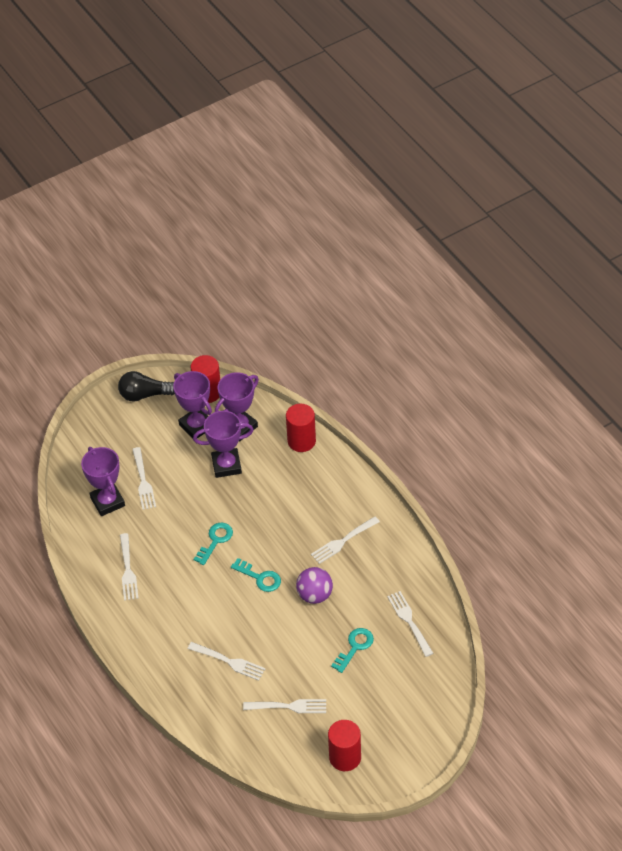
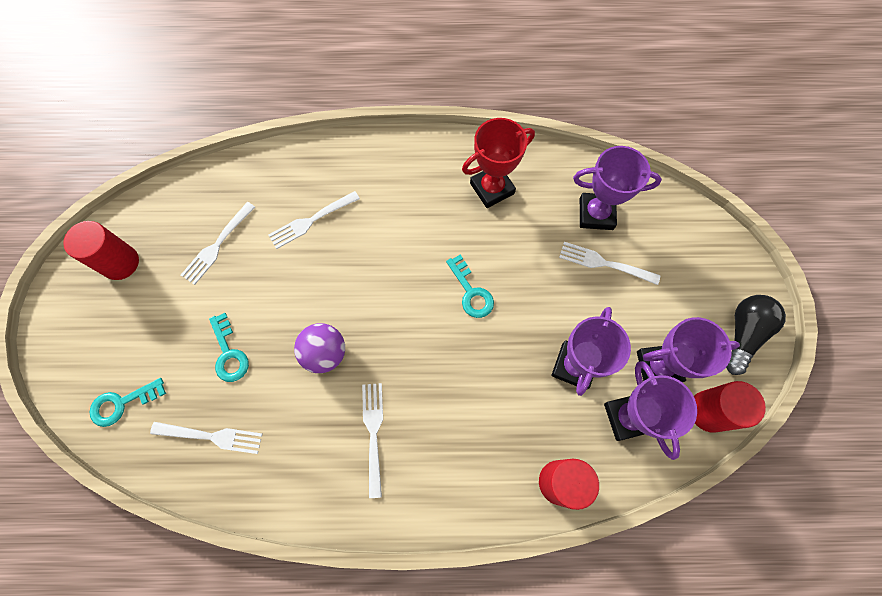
camera: 120 degrees right, 20 degrees up
(127, 569) = (492, 188): white fork -> red trophy
(260, 578) = (390, 309): turquoise key -> turquoise key (122, 403)

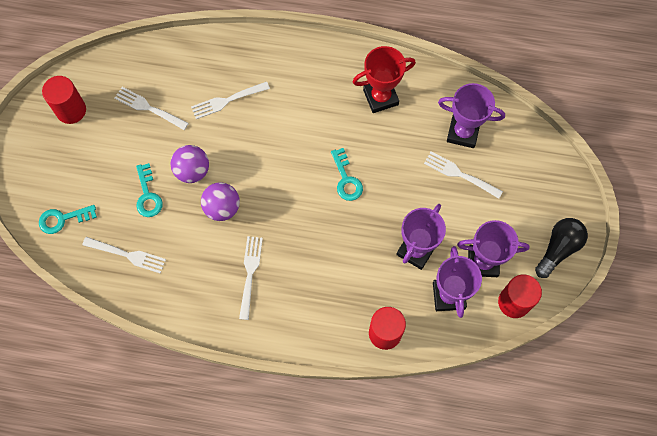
camera: 10 degrees right, 0 degrees up
(217, 245) = (149, 108): white fork -> white fork turned 75 degrees clockwise
(281, 313) = (192, 171): none -> purple ball

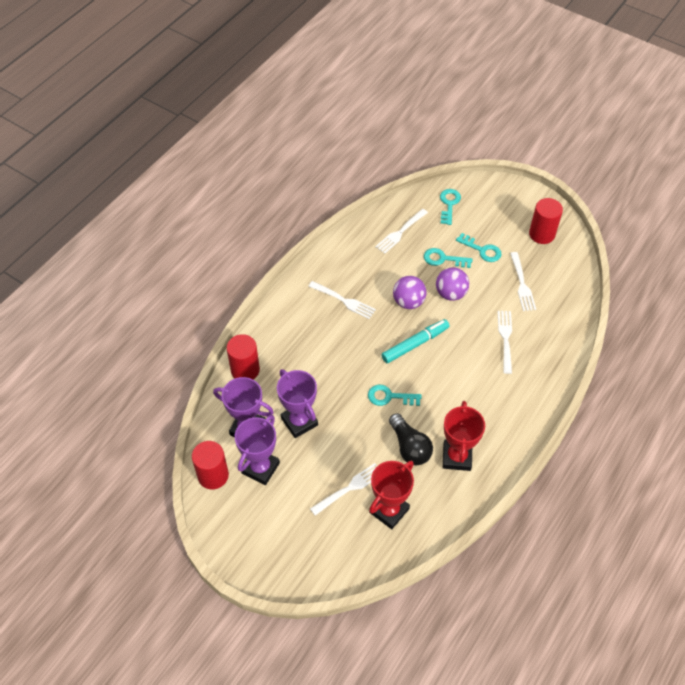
camera: 115 degrees right, 15 degrees down
(118, 161) = (482, 250): none -> turquoise key
(149, 108) = (521, 284): white fork -> white fork turned 120 degrees clockwise
(273, 180) = (415, 344): none -> turquoise marker
(463, 132) = (389, 510): purple trophy -> red trophy
(558, 249) = (237, 536): black light bulb -> black light bulb (409, 447)

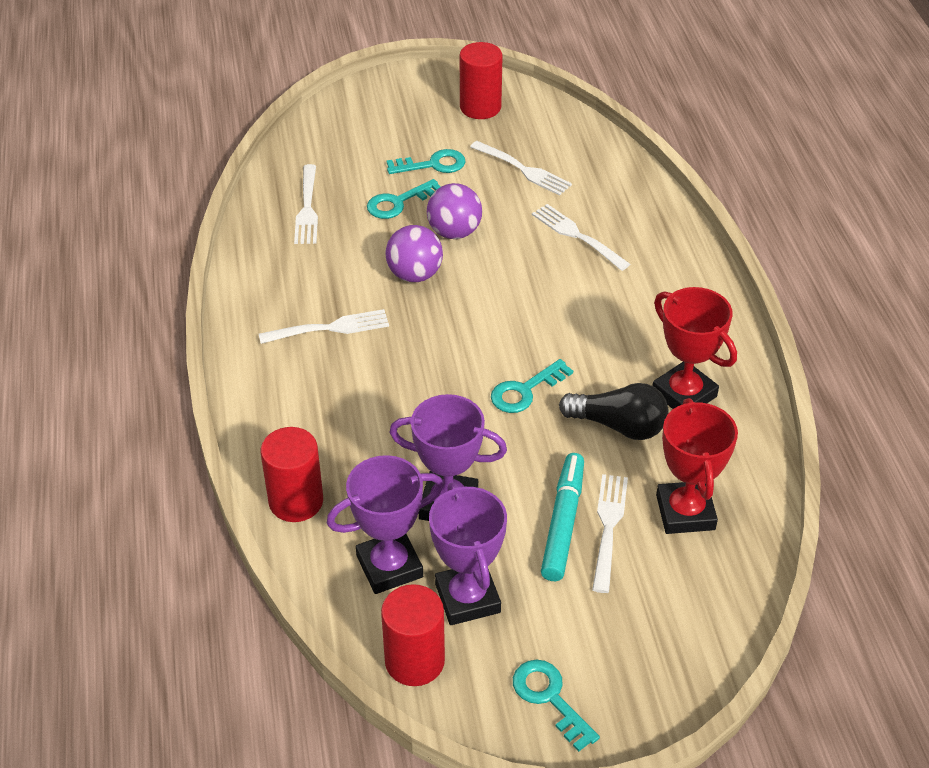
camera: 45 degrees left, 10 degrees down
(415, 344) = (481, 313): turquoise marker -> turquoise marker (563, 522)
(449, 204) = (331, 142): turquoise key -> turquoise key (550, 698)

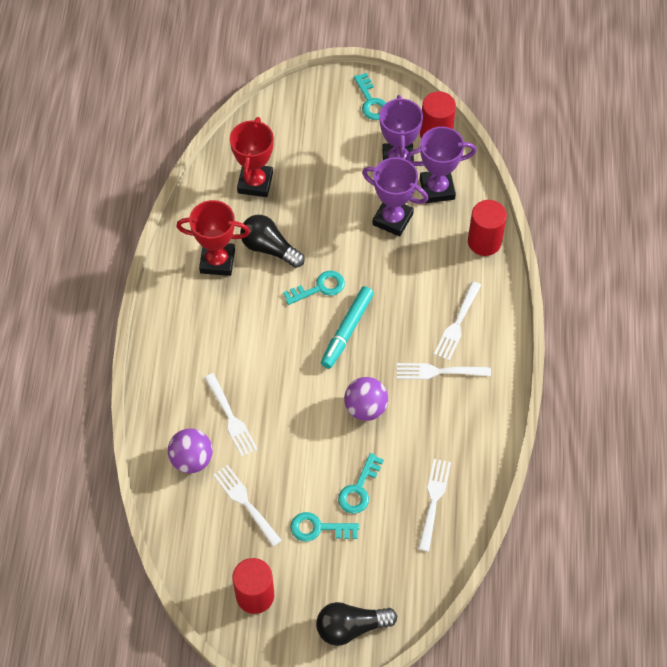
camera: 165 degrees left, 15 degrees up
(372, 103) = (351, 627): none -> black light bulb
(398, 202) = (359, 489): turquoise key -> turquoise key turned 135 degrees clockwise
(454, 232) = (323, 444): purple ball -> purple ball (192, 459)
(563, 522) = (329, 192): turquoise marker -> turquoise marker (347, 330)
(608, 528) = (303, 183): white fork -> white fork (457, 323)
(684, 394) = (217, 261): red trophy -> red trophy turned 60 degrees counterclockwise

